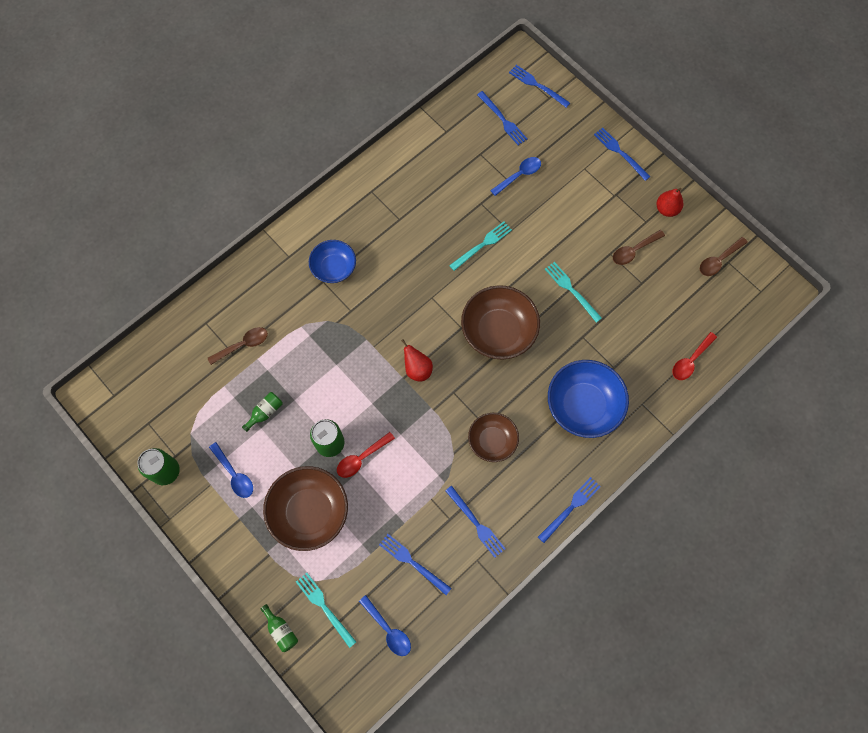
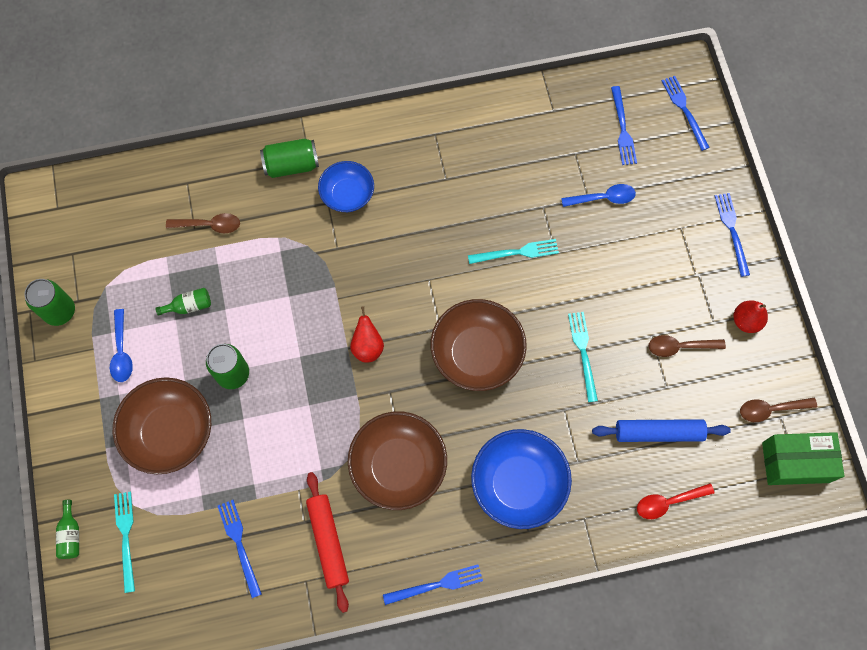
camera: 30 degrees right, 0 degrees up
(278, 268) = (291, 165): none -> green can
(361, 458) = (254, 407): red spoon -> none
(388, 630) = (173, 598): blue spoon -> none
(476, 523) = (328, 542): blue fork -> red rolling pin
(492, 441) = (398, 466): brown bowl -> brown bowl, size x1.60
(655, 317) = (658, 433): none -> blue rolling pin
(756, 287) = (795, 462): none -> green box

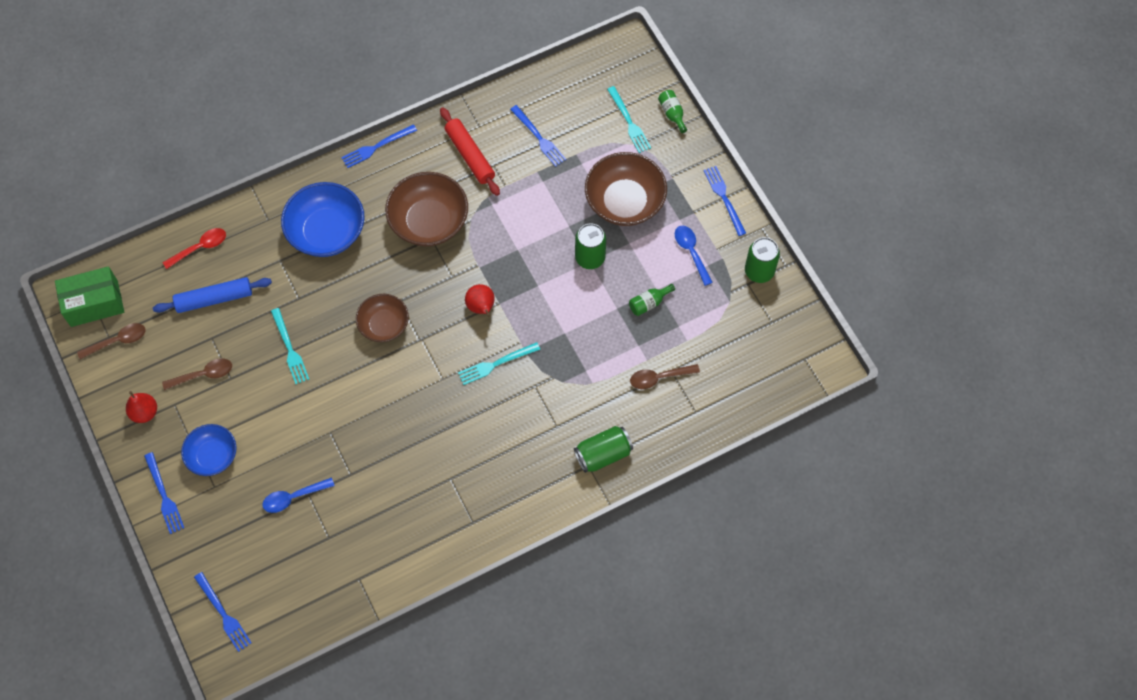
camera: 165 degrees right, 5 degrees down
(347, 194) = (540, 439): blue bowl -> blue bowl (212, 456)
(477, 354) = (384, 325): brown bowl -> brown bowl, size x0.62
(516, 252) = (367, 423): turquoise fork -> turquoise fork (496, 364)
(622, 128) = (285, 577): blue fork -> blue fork (724, 198)

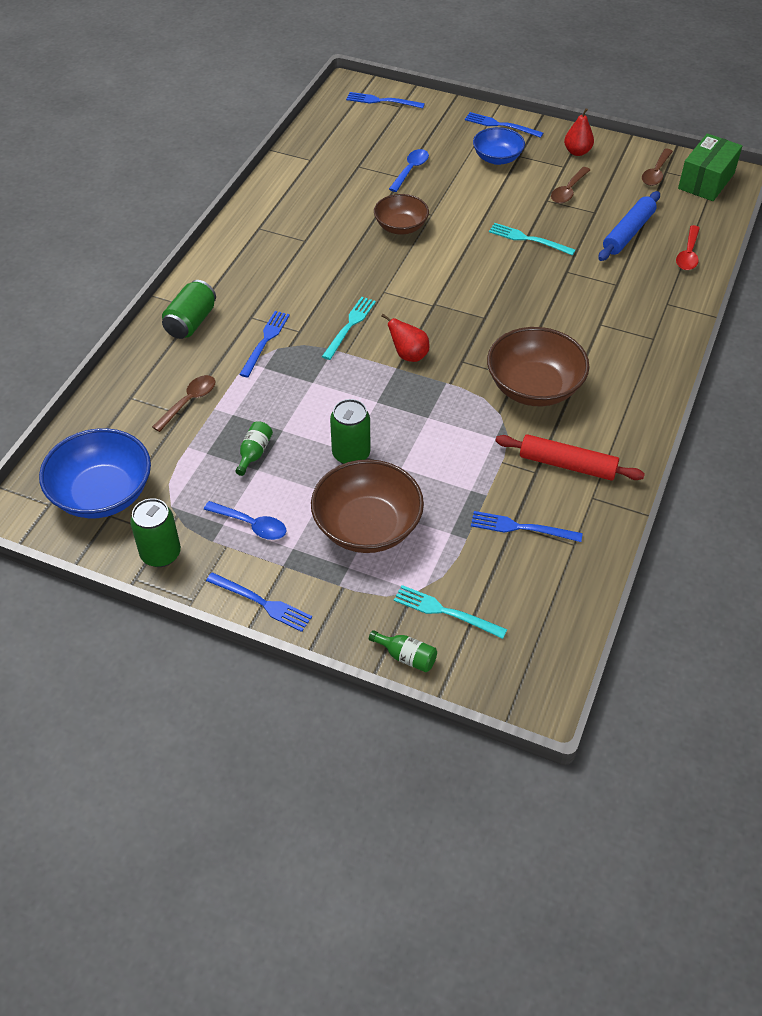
camera: 140 degrees right, 15 degrees down
(326, 232) = (608, 325): blue bowl -> blue bowl (102, 494)
(377, 147) = (659, 414): blue fork -> blue fork (265, 342)
(384, 325) = (475, 295): brown bowl -> brown bowl (401, 227)

